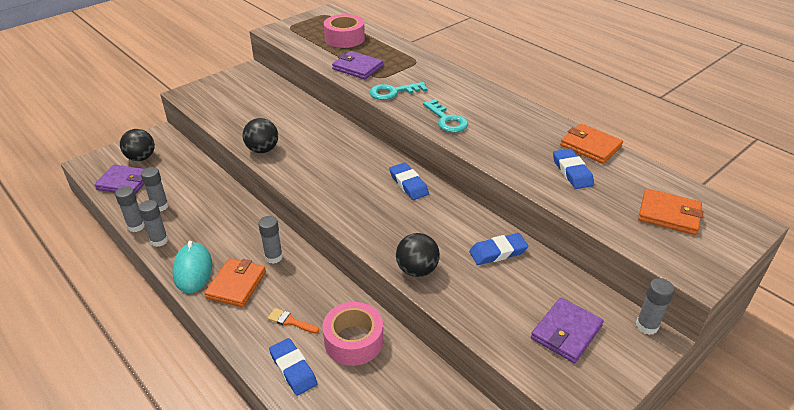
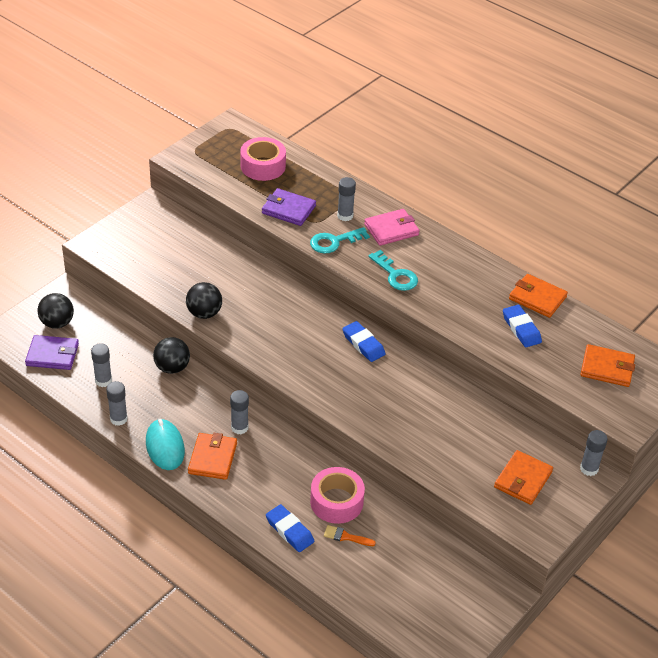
camera: 10 degrees left, 5 degrees up
(136, 226) = (88, 405): grey glue stick -> grey glue stick (345, 216)
(290, 321) = (275, 489): orange brush -> orange brush (346, 537)
(417, 270) = (388, 434): black ball -> black ball (172, 367)
(449, 86) = (391, 229): none -> pink wallet
(498, 252) = (458, 411): blue eraser -> none
(566, 332) = (523, 480): purple wallet -> orange wallet

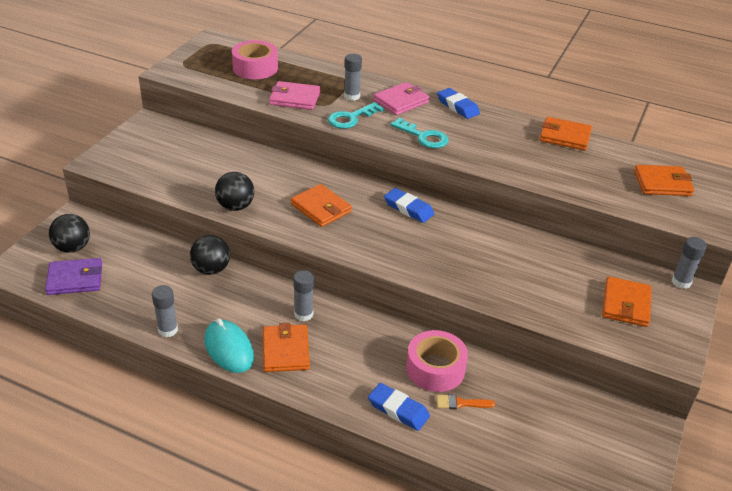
camera: 15 degrees left, 5 degrees down
(103, 381) = (139, 295): grey glue stick -> none
(281, 329) = (321, 208): none -> orange wallet
(288, 210) = (295, 98): purple wallet -> pink wallet
(521, 329) = (565, 163): blue eraser -> blue eraser (458, 106)

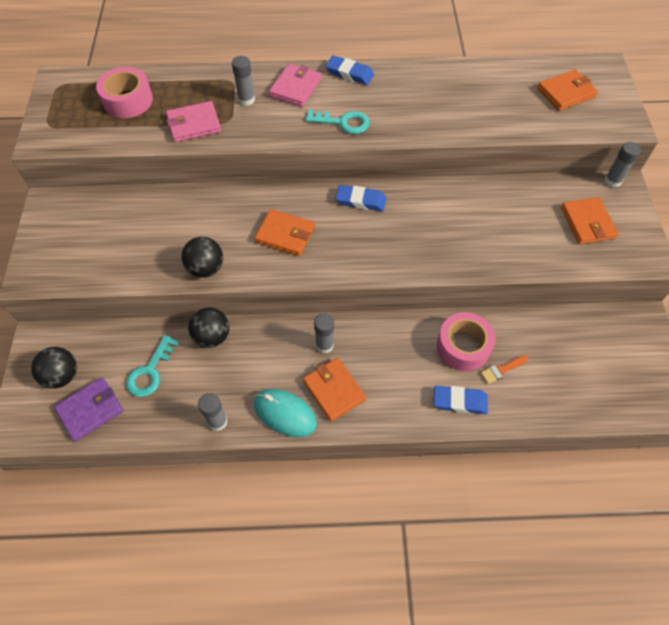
camera: 25 degrees left, 20 degrees up
(351, 118) = (263, 127): turquoise key -> turquoise key (150, 372)
(564, 136) = (460, 72): orange wallet -> none

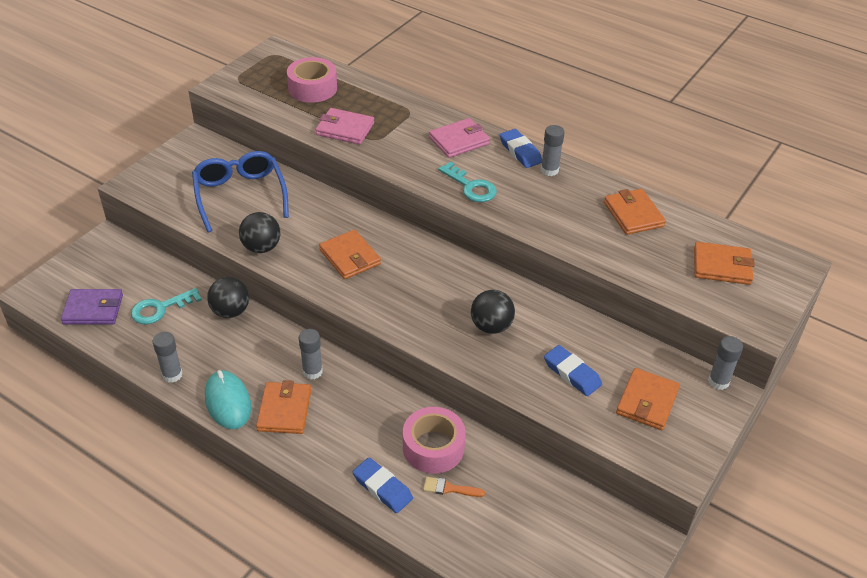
camera: 35 degrees right, 15 degrees down
(62, 376) = (98, 274): black ball -> black ball (491, 326)
(140, 232) = (240, 194): none -> blue glasses
(246, 100) = (407, 131): grey glue stick -> grey glue stick (549, 170)
(360, 200) = (443, 266): blue eraser -> blue eraser (572, 373)
(475, 84) = (633, 214): none -> orange wallet

